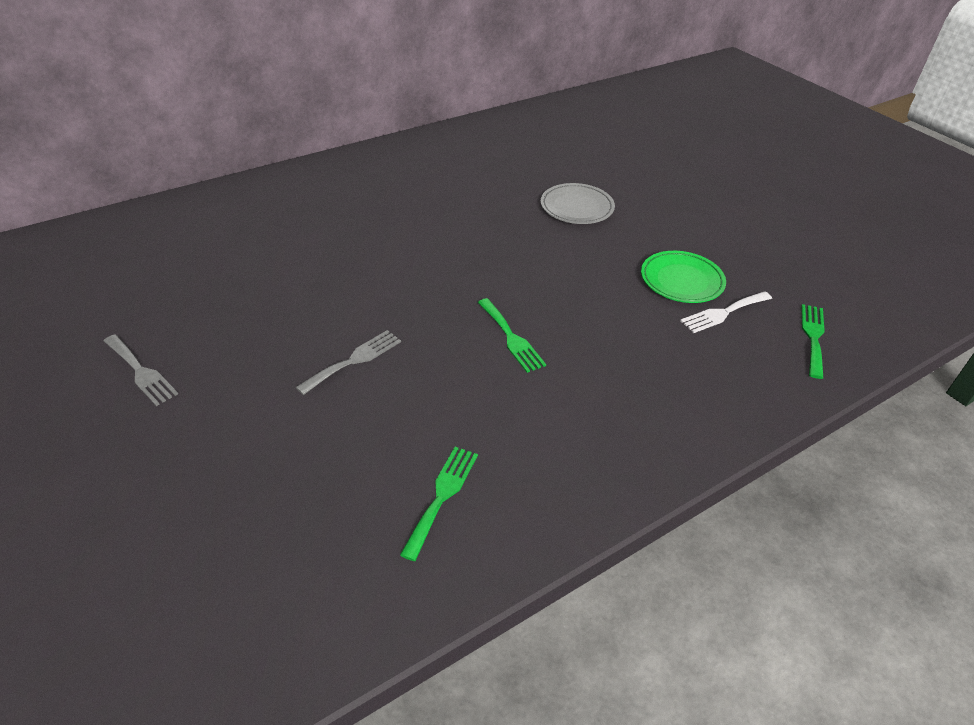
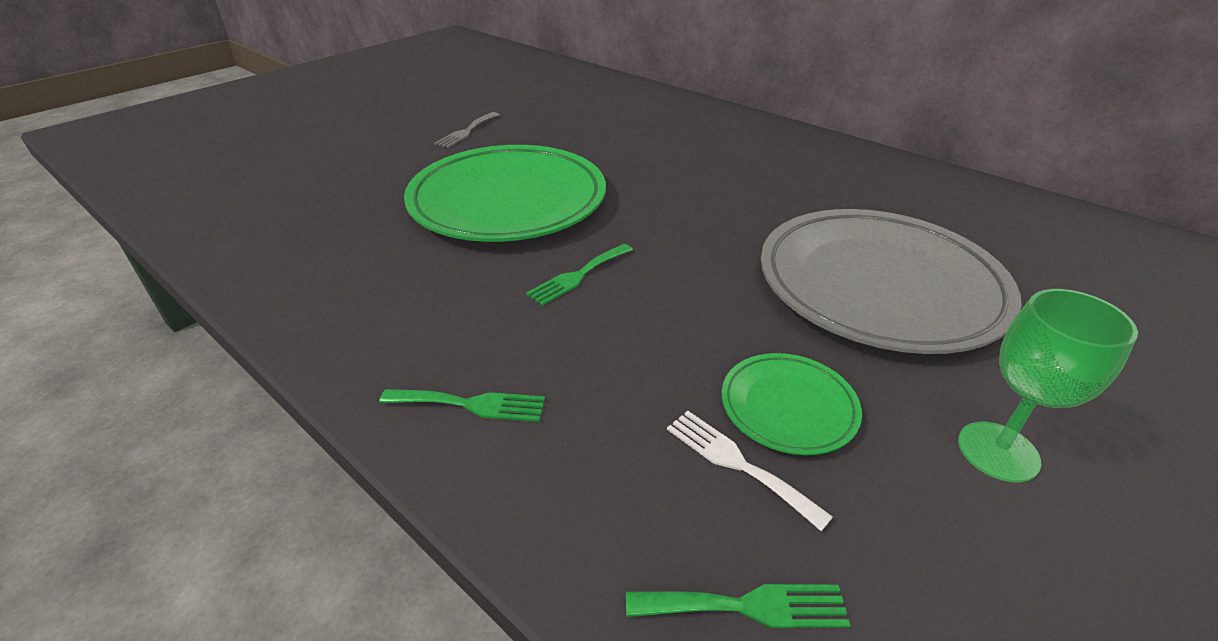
camera: 75 degrees right, 5 degrees down
(354, 360) = (508, 201): grey fork -> green plate
(442, 496) = (350, 273): green fork -> green fork (471, 404)
(576, 207) = (879, 286): grey plate -> grey plate, size x2.21
(723, 227) = (998, 451): none -> green goblet

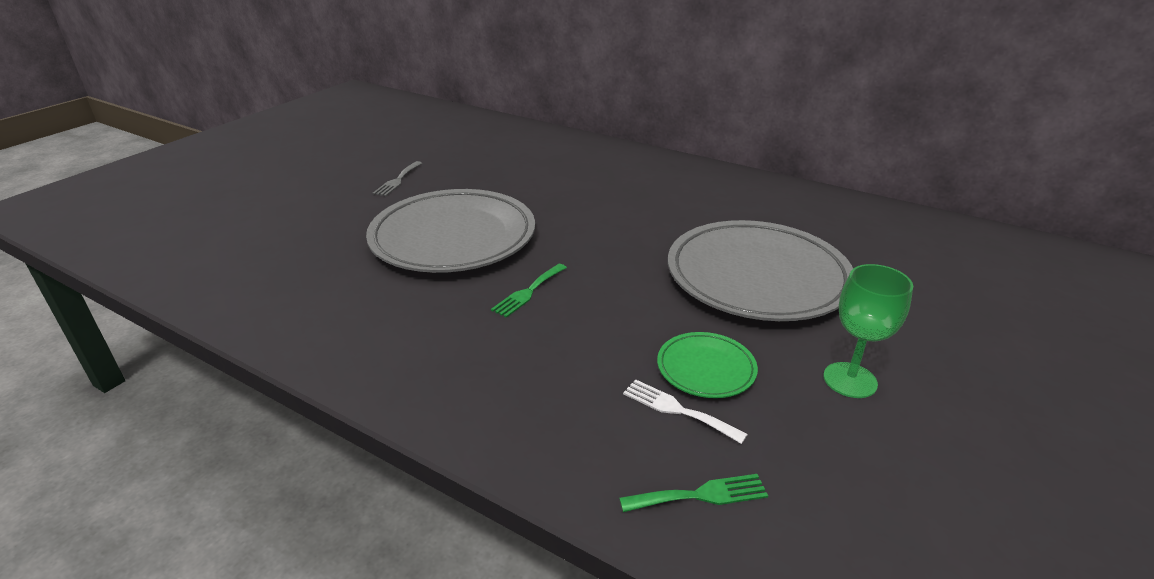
camera: 10 degrees left, 5 degrees down
(471, 404) = (472, 395): green fork -> none
(508, 201) = (453, 237): green plate -> grey plate

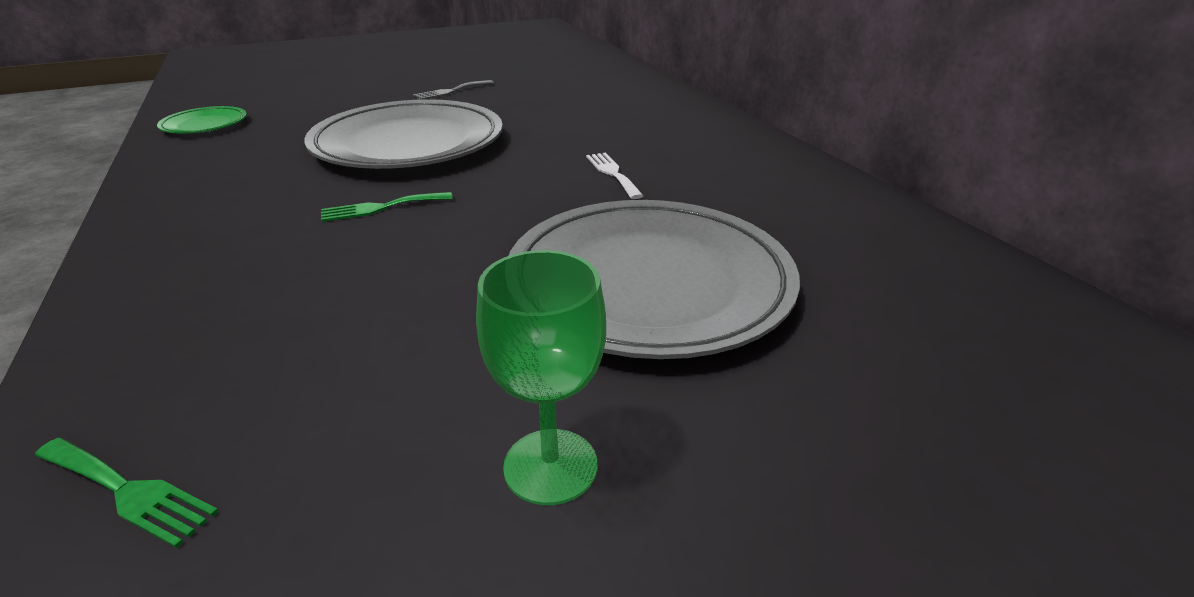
camera: 35 degrees right, 0 degrees up
(677, 410) = (290, 382): white fork -> white fork (612, 173)
(706, 368) = (401, 355): green plate -> green plate (205, 125)

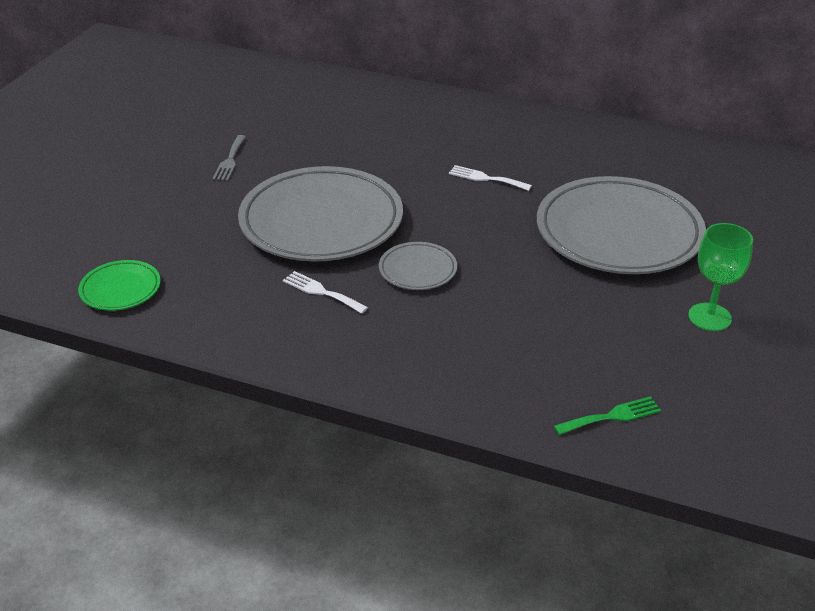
camera: 45 degrees left, 5 degrees up
(282, 184) = (321, 292): none -> white fork
(381, 207) = (417, 270): green fork -> grey plate

